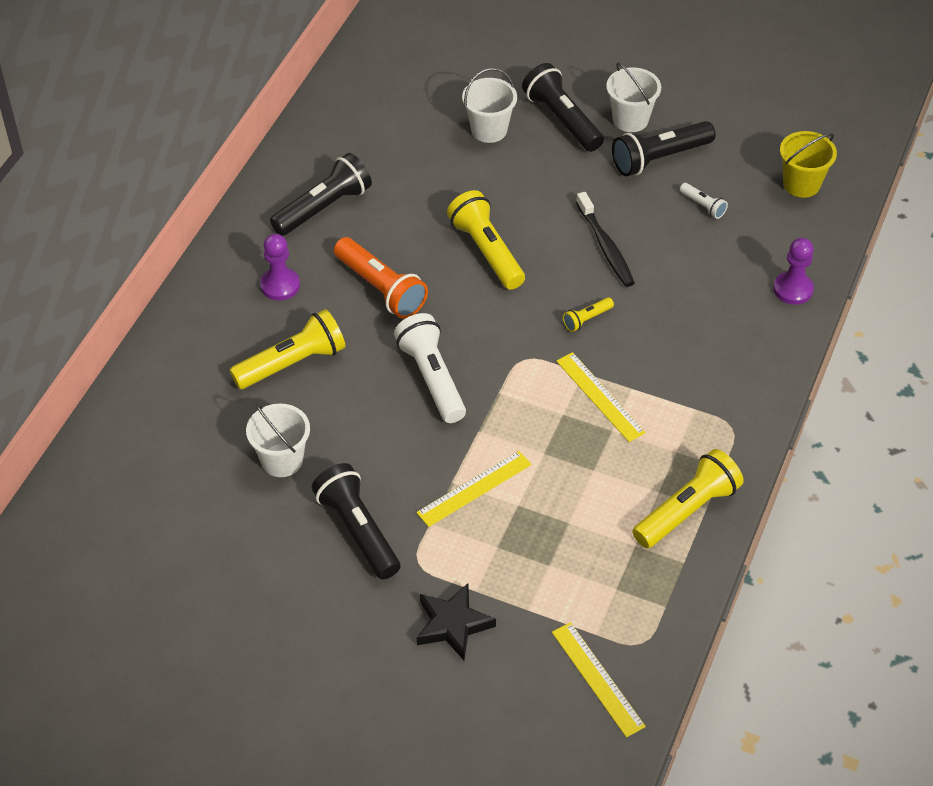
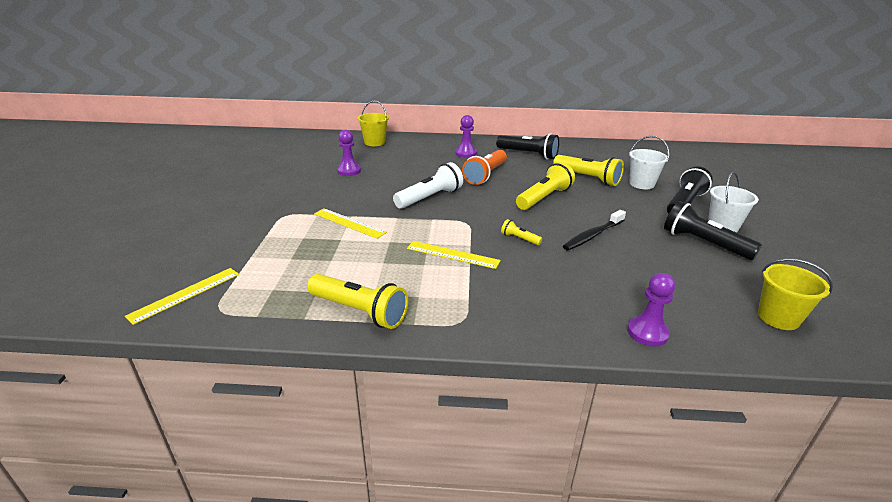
camera: 70 degrees right, 20 degrees down
(160, 400) = (374, 142): none -> yellow bucket
(282, 460) = (349, 171): white bucket -> purple pawn
(292, 363) = (416, 163): yellow flashlight -> yellow flashlight (587, 178)
(358, 531) = (305, 195): black flashlight -> none
(452, 624) = (237, 233): black star -> none
(600, 396) = (452, 254): yellow ruler -> yellow ruler turned 75 degrees clockwise
(703, 206) = (683, 269): white flashlight -> none

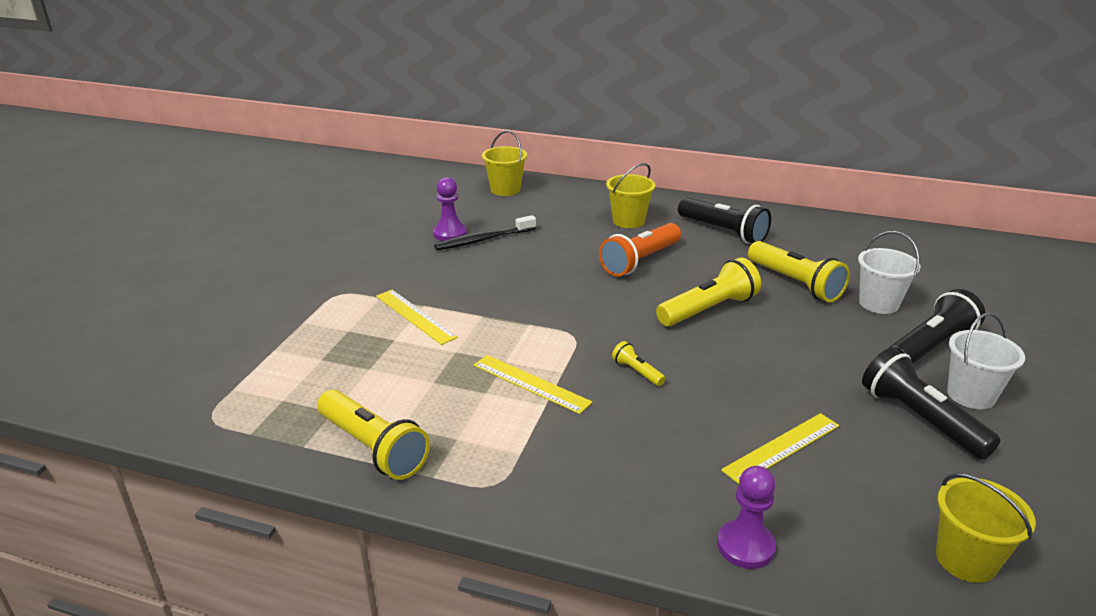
camera: 15 degrees right, 0 degrees up
(185, 294) = (181, 391): yellow ruler -> yellow ruler (782, 447)
(430, 198) = (541, 290): white flashlight -> none
(466, 153) = (628, 221): purple pawn -> yellow bucket
(593, 235) = (750, 382): black toothbrush -> black toothbrush (483, 240)

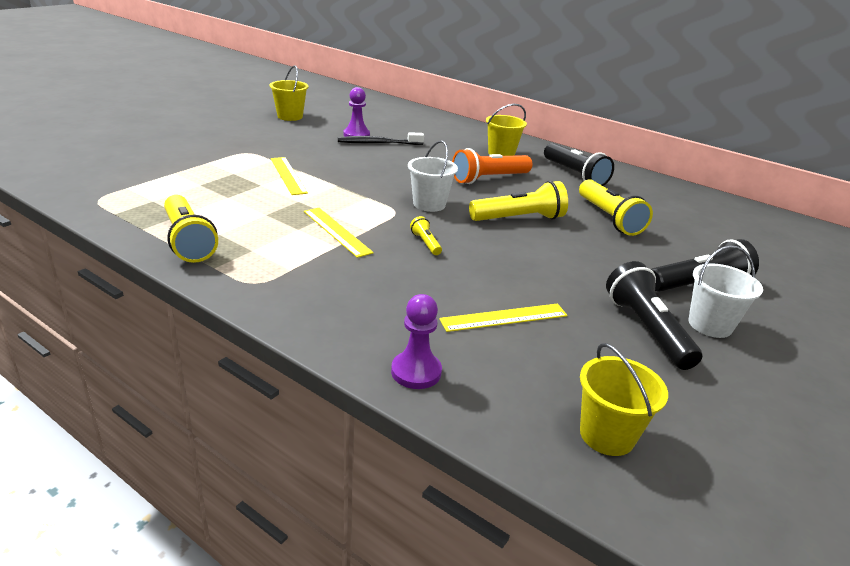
camera: 15 degrees right, 0 degrees up
(505, 189) = (421, 119): yellow bucket -> yellow bucket (290, 116)
(878, 303) = (674, 246): white bucket -> white bucket (429, 204)

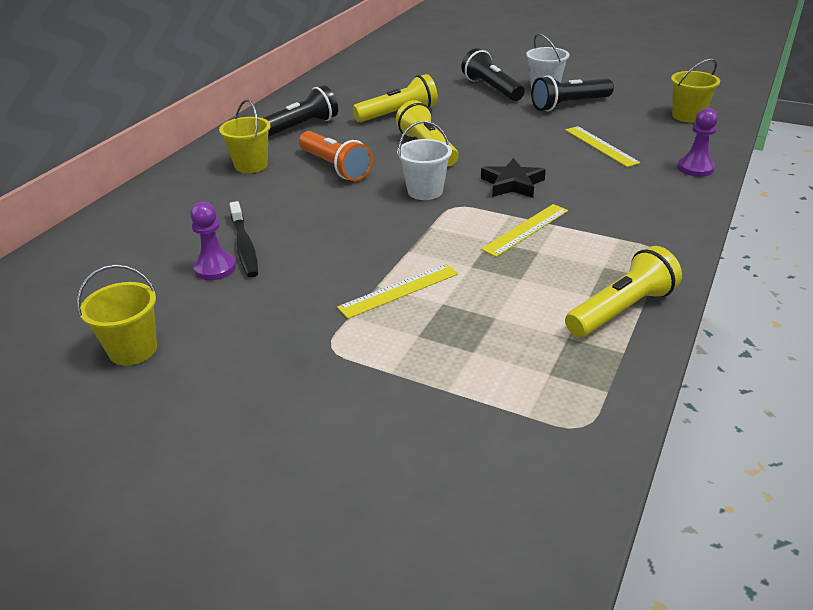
camera: 95 degrees left, 5 degrees up
(425, 243) = (512, 184): yellow flashlight -> black star

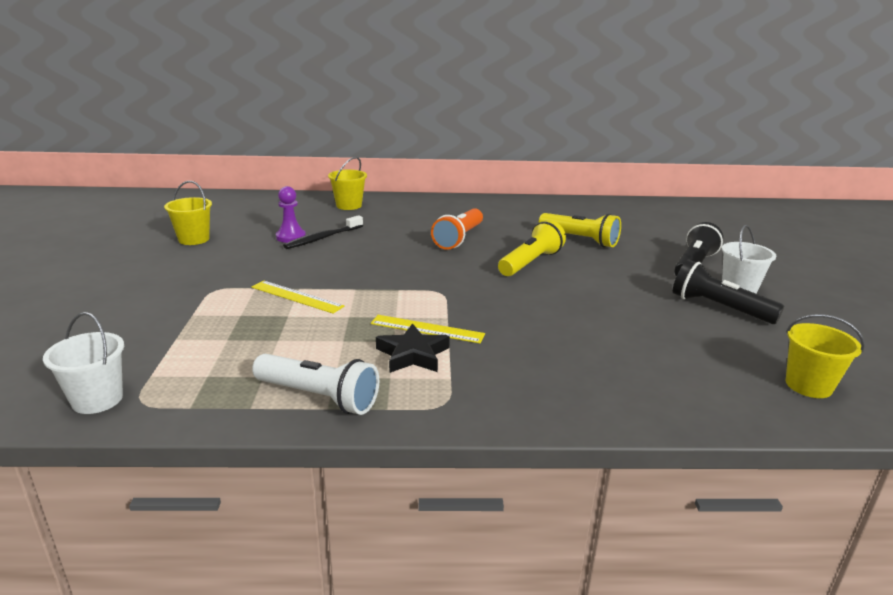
camera: 60 degrees right, 10 degrees down
(251, 165) = (432, 214): yellow bucket -> yellow bucket (349, 205)
(299, 128) = (507, 214): black flashlight -> none
(425, 191) = (454, 276): white bucket -> white bucket (97, 399)
(512, 184) = (505, 309): black star -> black star (412, 354)
(601, 146) = (643, 340): yellow ruler -> none
(621, 310) = (318, 397): yellow flashlight -> white flashlight
(695, 168) = (663, 407): purple pawn -> none

